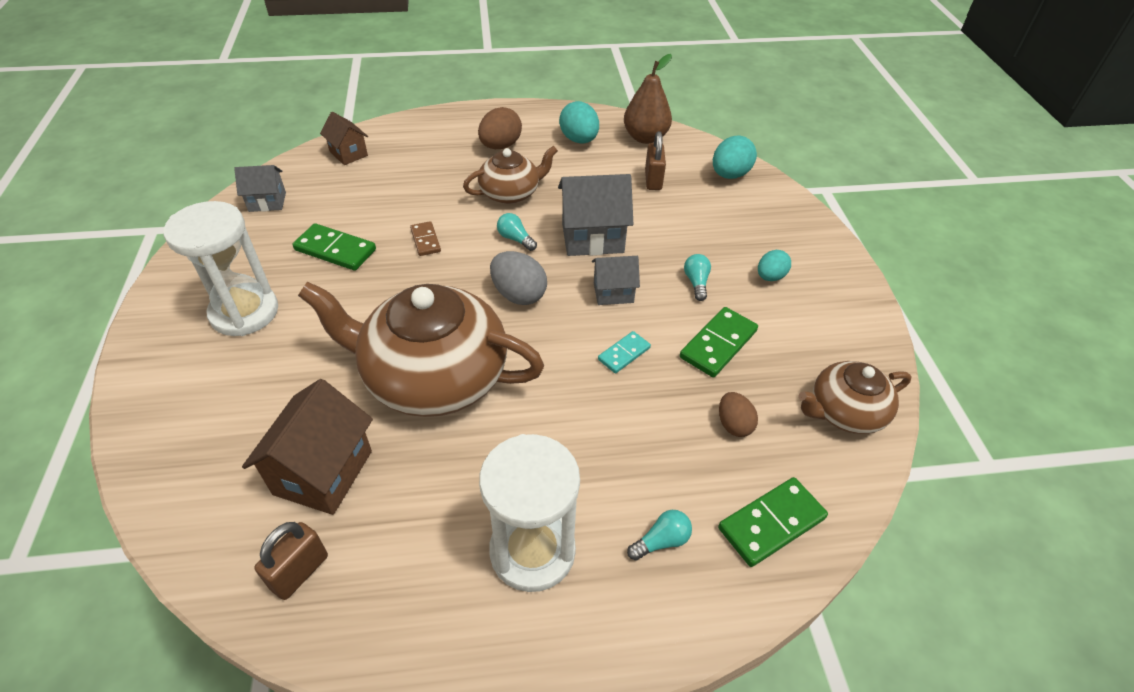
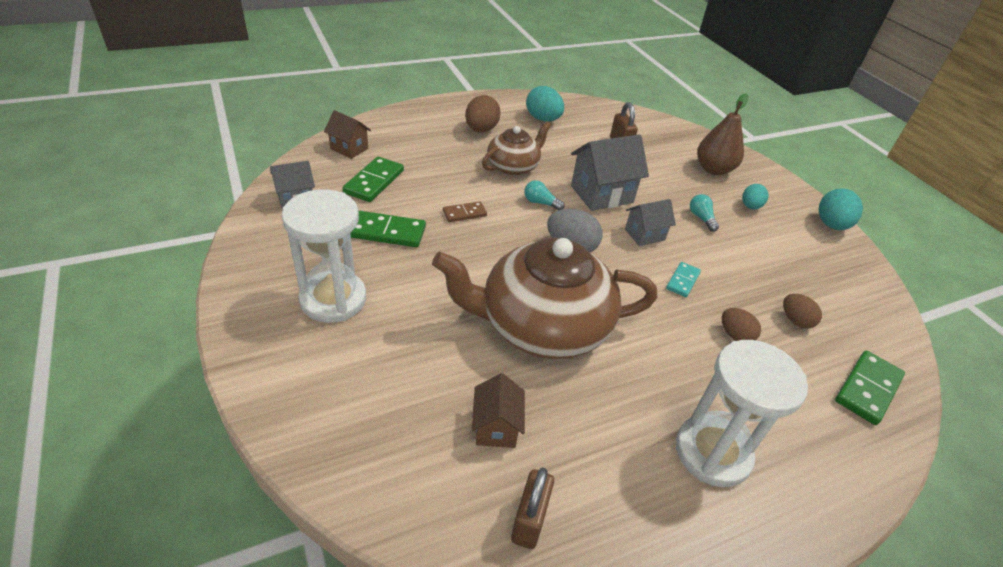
camera: 20 degrees left, 5 degrees down
(323, 472) = (496, 427): brown house -> brown house, size x0.59
(425, 240) = (464, 213): brown domino -> brown domino turned 75 degrees counterclockwise
(645, 137) = (594, 113): brown pear -> brown pear (713, 169)
(646, 428) = (735, 335): none -> brown egg
(661, 541) = (802, 421): turquoise light bulb -> none
(718, 344) = (746, 262): green domino -> green domino (374, 182)
(729, 175) = (674, 135): turquoise egg -> turquoise egg (831, 225)
(845, 412) = (862, 297): brown teapot -> none

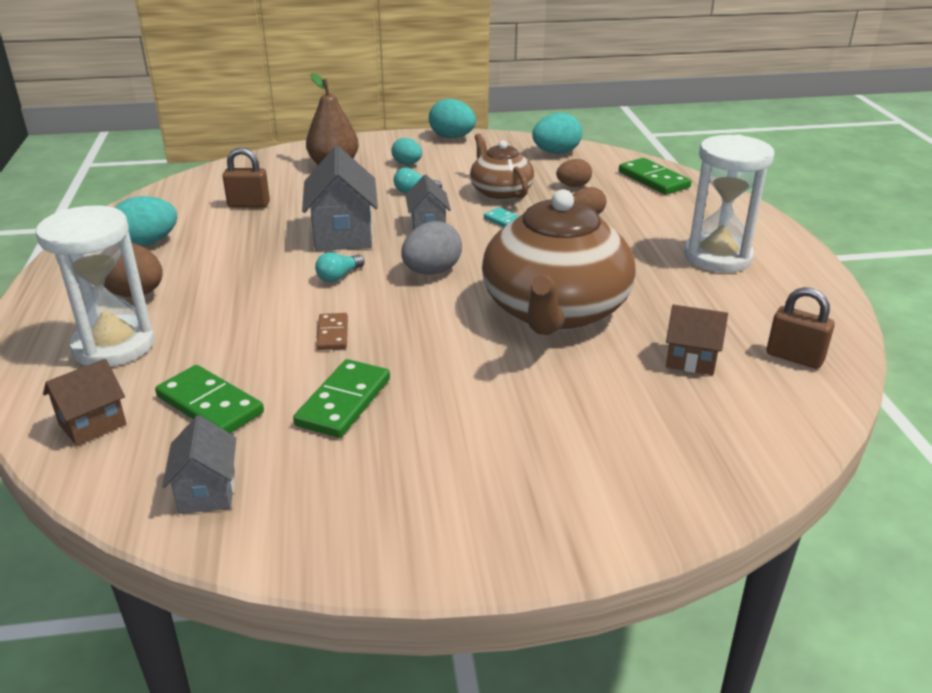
camera: 70 degrees left, 10 degrees down
(333, 299) = (472, 461): white hourglass -> white hourglass (114, 346)
(513, 166) = (248, 282): brown teapot -> brown teapot (500, 192)
(865, 301) = (556, 152): none -> turquoise egg

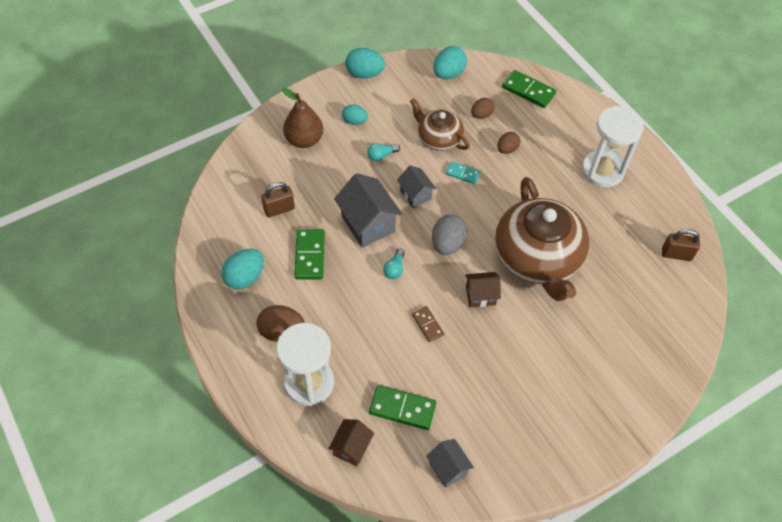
camera: 25 degrees left, 25 degrees up
(343, 402) = (471, 378): green domino -> green domino (309, 255)
(691, 360) = (627, 276): brown house -> brown house (480, 296)

